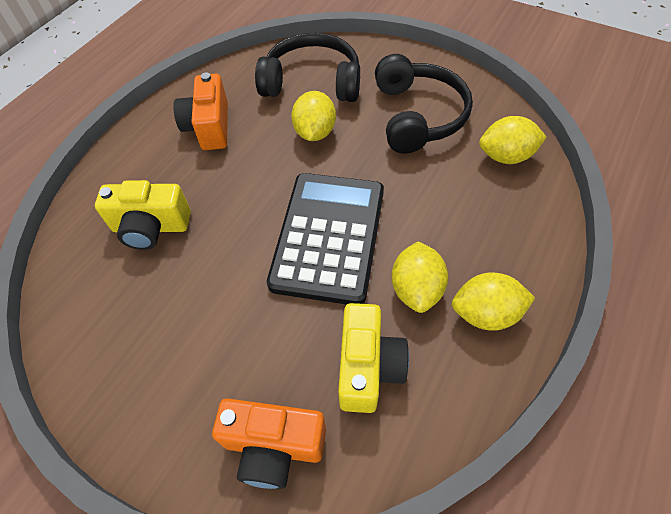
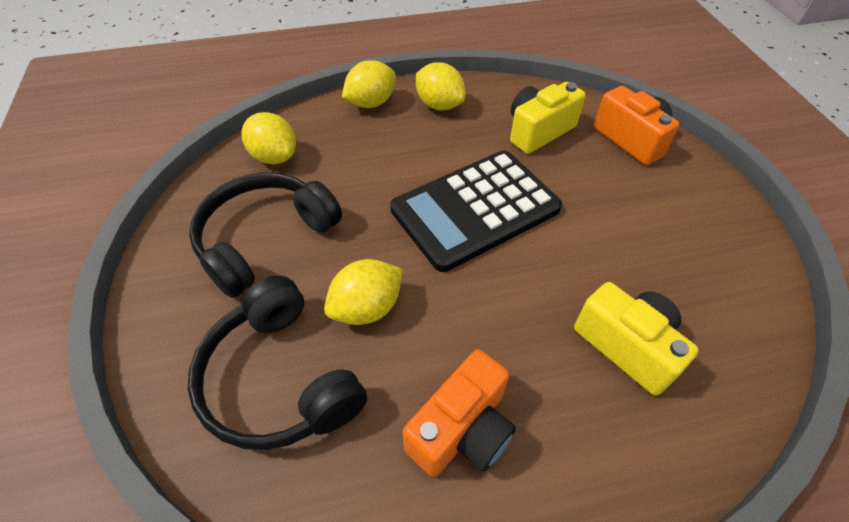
camera: 135 degrees left, 5 degrees down
(416, 289) = (460, 140): yellow lemon -> yellow lemon (371, 103)

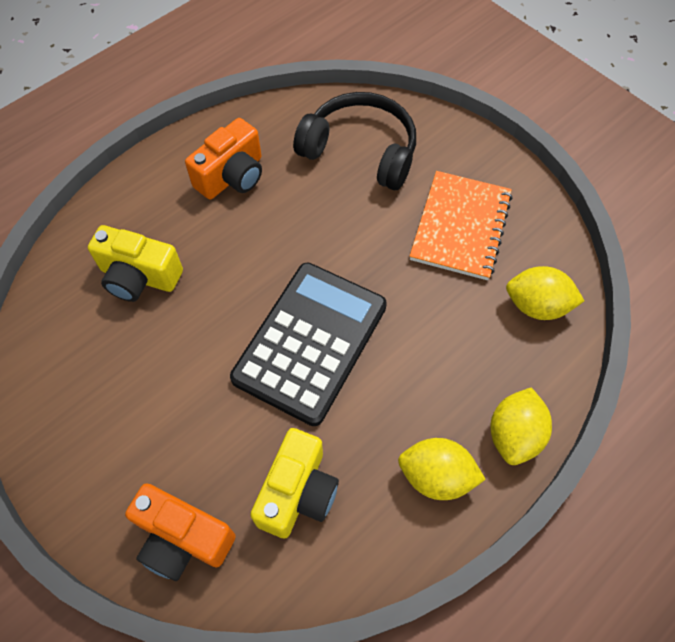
camera: 150 degrees right, 10 degrees up
(265, 239) = (461, 227): black headphones -> orange notebook
(367, 308) = (340, 215): yellow lemon -> none
(462, 430) = (232, 176): orange camera -> orange camera turned 150 degrees counterclockwise

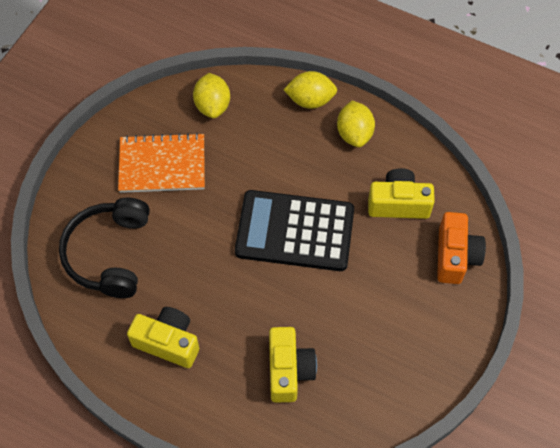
camera: 110 degrees left, 0 degrees up
(232, 176) = (168, 342): orange camera -> yellow camera

